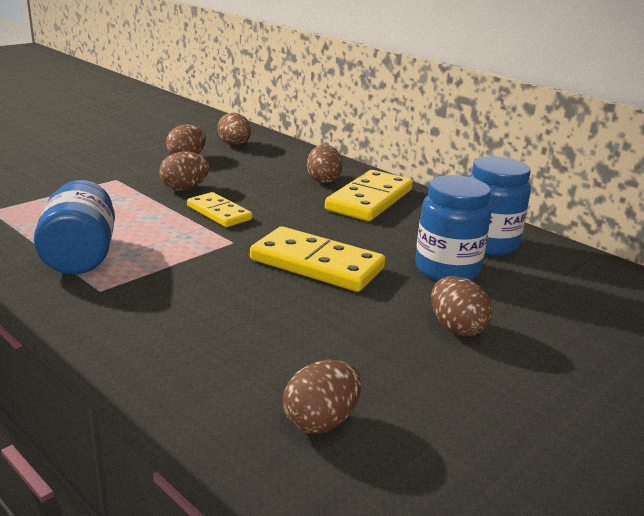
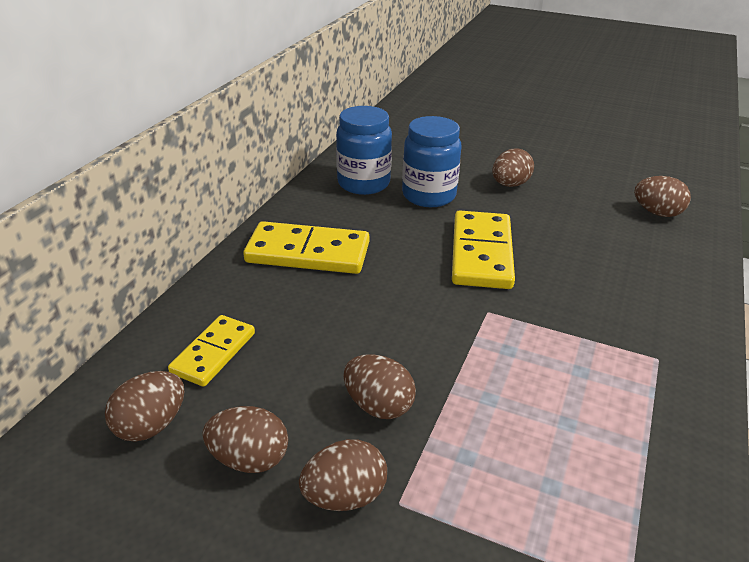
camera: 110 degrees left, 10 degrees up
(80, 255) = (625, 407): blue jar -> none
(219, 213) = (428, 345): yellow domino -> yellow domino (213, 353)
(323, 180) = (266, 295): brown egg -> brown egg (344, 496)

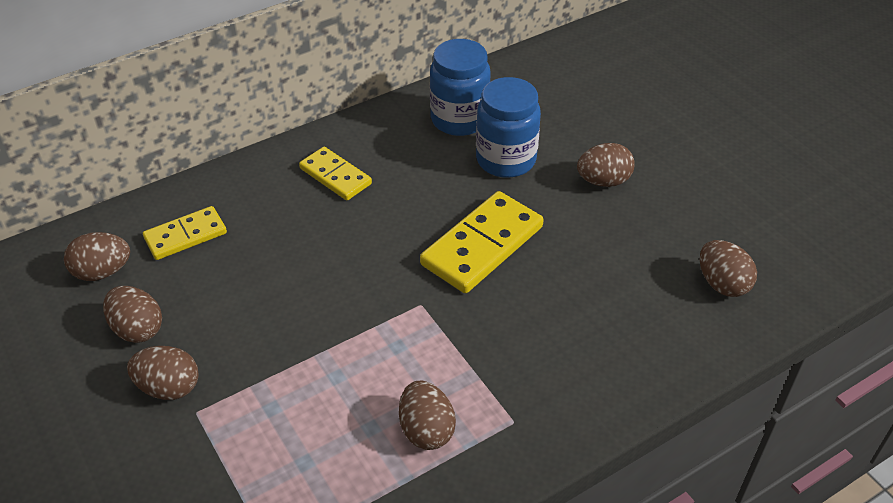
camera: 35 degrees right, 10 degrees up
(308, 253) = (335, 176): yellow domino -> yellow domino, size x0.62
(378, 405) = (253, 337): brown egg -> brown egg (426, 430)

